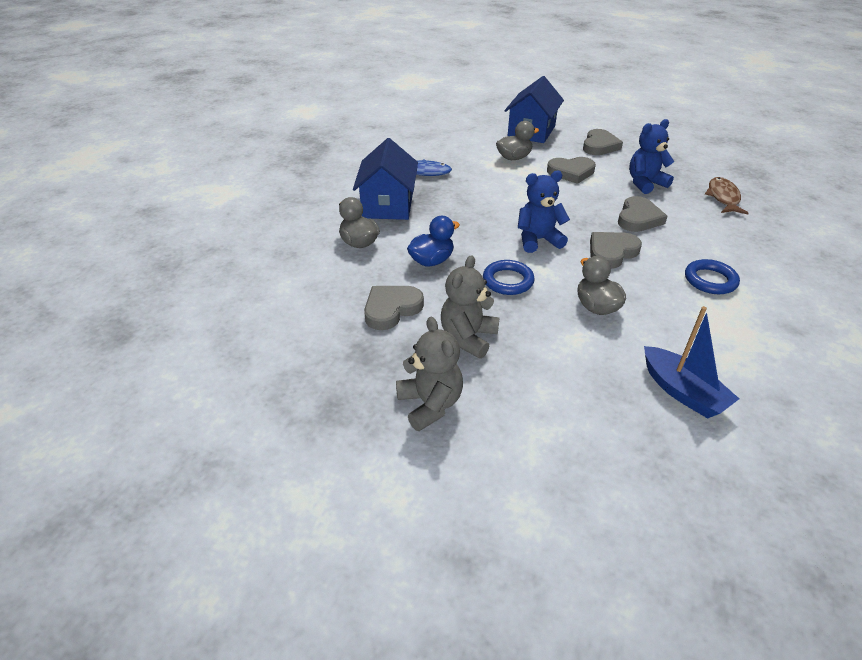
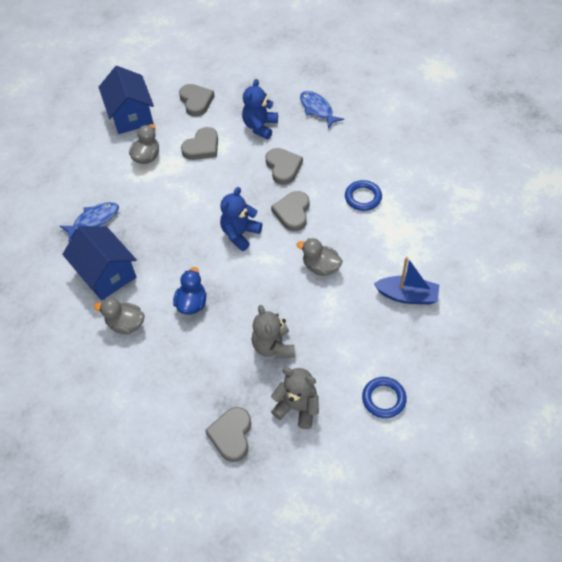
camera: 40 degrees left, 15 degrees up
(391, 309) = (208, 362): grey heart -> grey heart (231, 435)
(508, 281) = (254, 284): blue ring -> blue ring (383, 399)
(723, 197) = (317, 109): brown fish -> blue fish

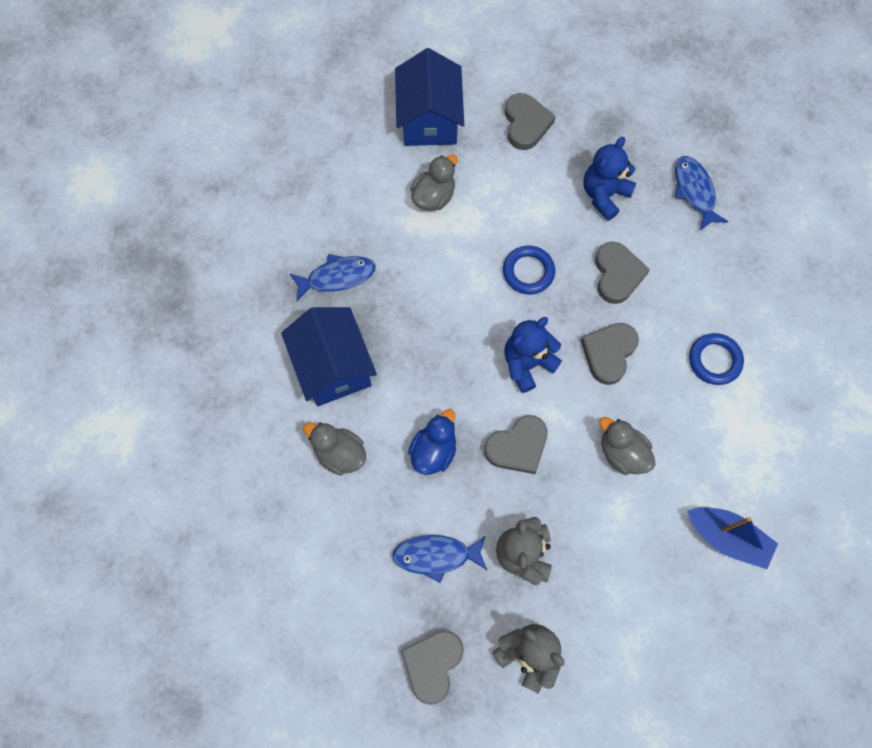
camera: 15 degrees right, 15 degrees up
(202, 147) = (513, 204): grey heart -> grey heart (517, 446)
(213, 366) = (436, 555): none -> blue fish
(383, 399) = (645, 682): blue ring -> blue ring (528, 272)

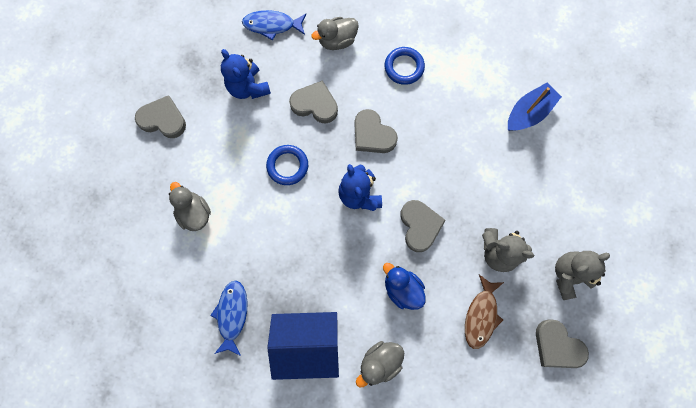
camera: 70 degrees left, 5 degrees up
(429, 119) = (124, 191): blue house -> none
(436, 555) = (481, 315): blue fish -> brown fish
(622, 453) = (448, 156): grey duck -> grey duck (337, 41)

